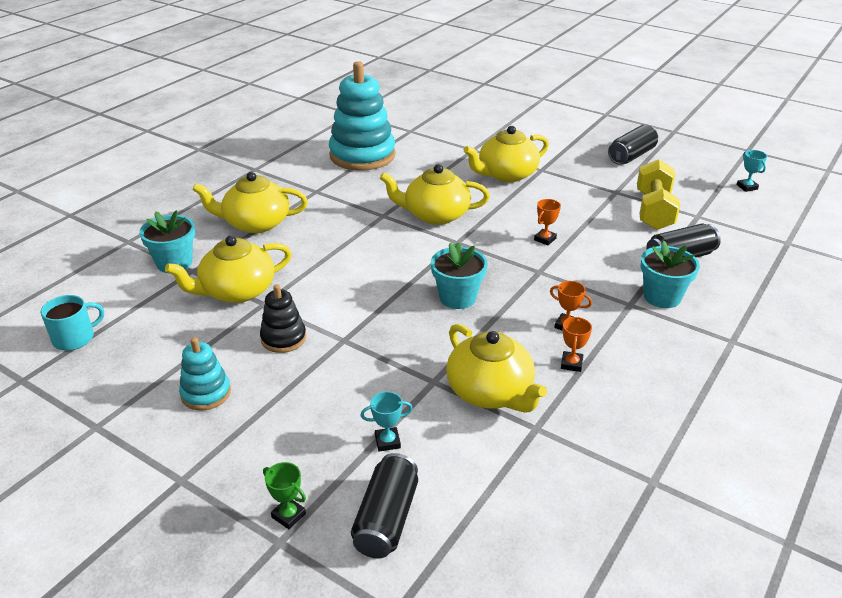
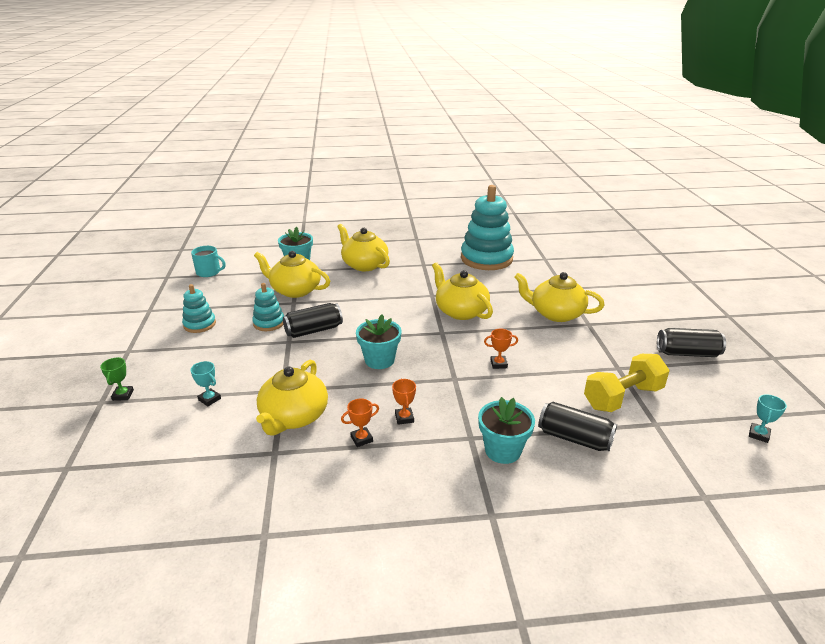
camera: 50 degrees right, 5 degrees down
(283, 338) = (269, 323): black stacking toy -> turquoise stacking toy
(386, 519) = (142, 429): black can -> black can (313, 330)

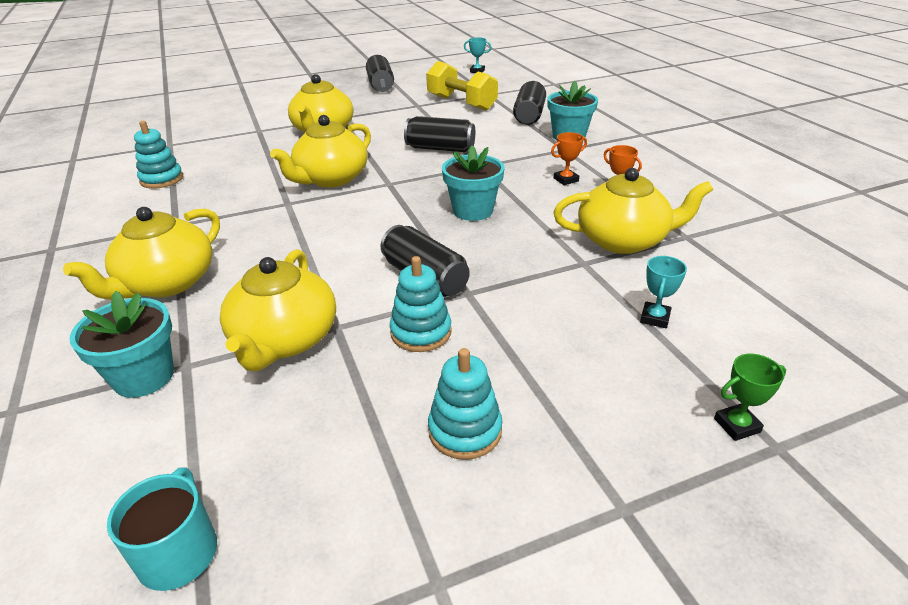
camera: 105 degrees left, 5 degrees up
(486, 259) = (162, 179): turquoise stacking toy -> turquoise stacking toy, size x0.49
(498, 364) = (440, 148): orange trophy -> black can

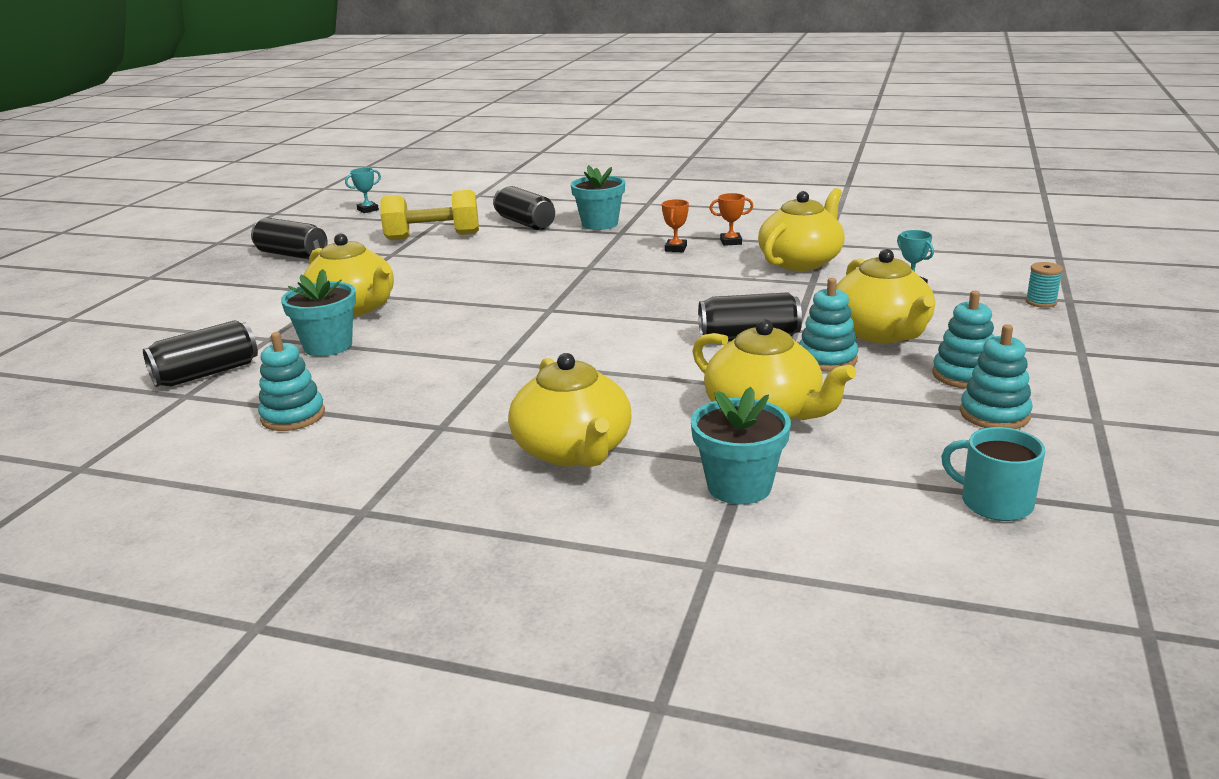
camera: 50 degrees left, 10 degrees down
(331, 179) = (486, 330): yellow teapot -> yellow teapot (881, 333)
(386, 485) = (994, 414): none -> turquoise stacking toy
(440, 148) = (519, 272): black can -> black can (206, 374)
(473, 211) = (667, 292): turquoise flower pot -> turquoise flower pot (328, 346)
(736, 425) = (1041, 302): green trophy -> turquoise spool

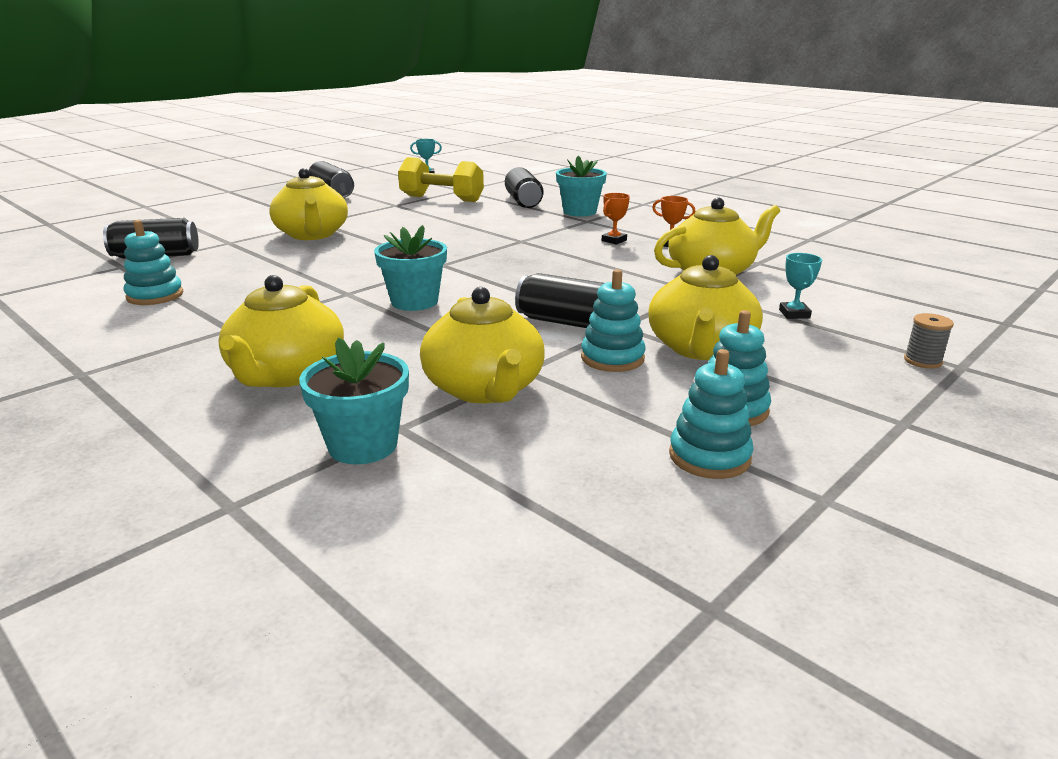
camera: 25 degrees right, 0 degrees up
(328, 346) = (254, 255): turquoise flower pot -> turquoise flower pot (414, 302)
(994, 502) = (577, 547): turquoise mug -> none
(1041, 302) = (922, 361): turquoise spool -> grey spool

